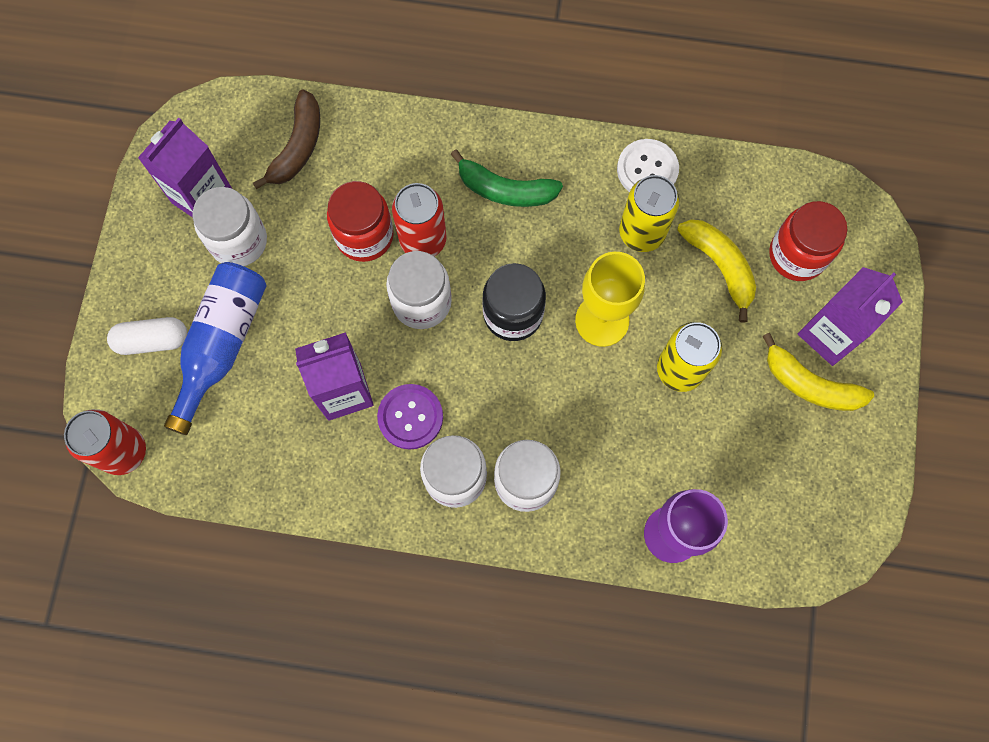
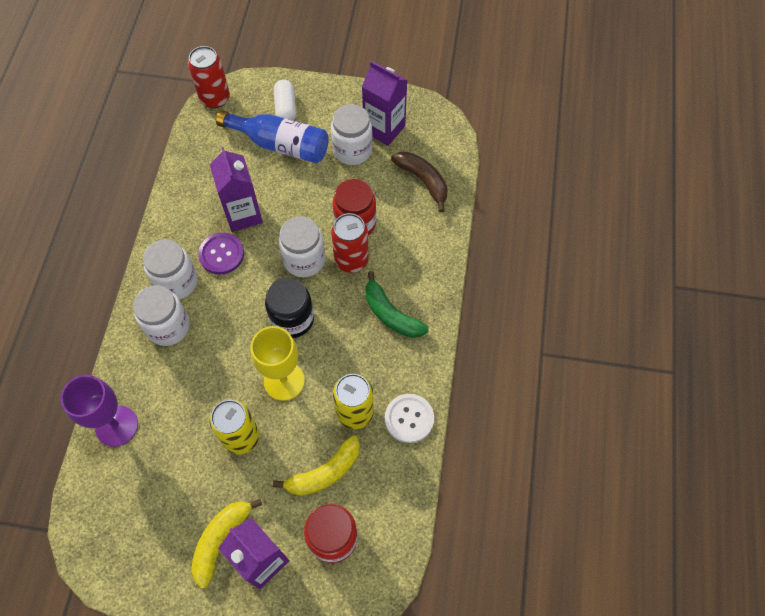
camera: 90 degrees right, 10 degrees down
(298, 146) = (423, 181): brown banana -> brown banana turned 150 degrees counterclockwise
(505, 190) = (391, 314): green banana -> green banana turned 60 degrees counterclockwise

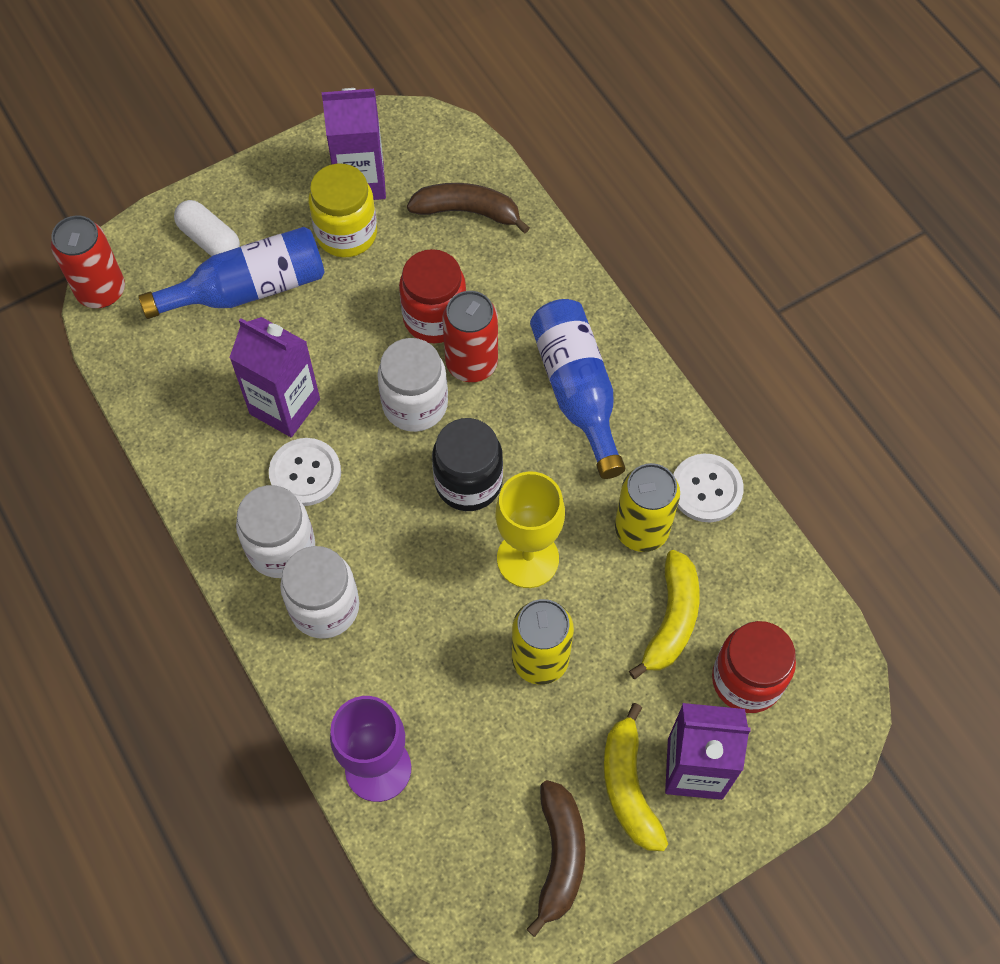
camera: 40 degrees left, 0 degrees up
(155, 545) = (559, 856): none -> brown banana
(221, 254) = (305, 473): purple button -> white button
(352, 150) = (346, 234): white jar -> yellow jar
(391, 314) = (577, 391): green banana -> blue bottle

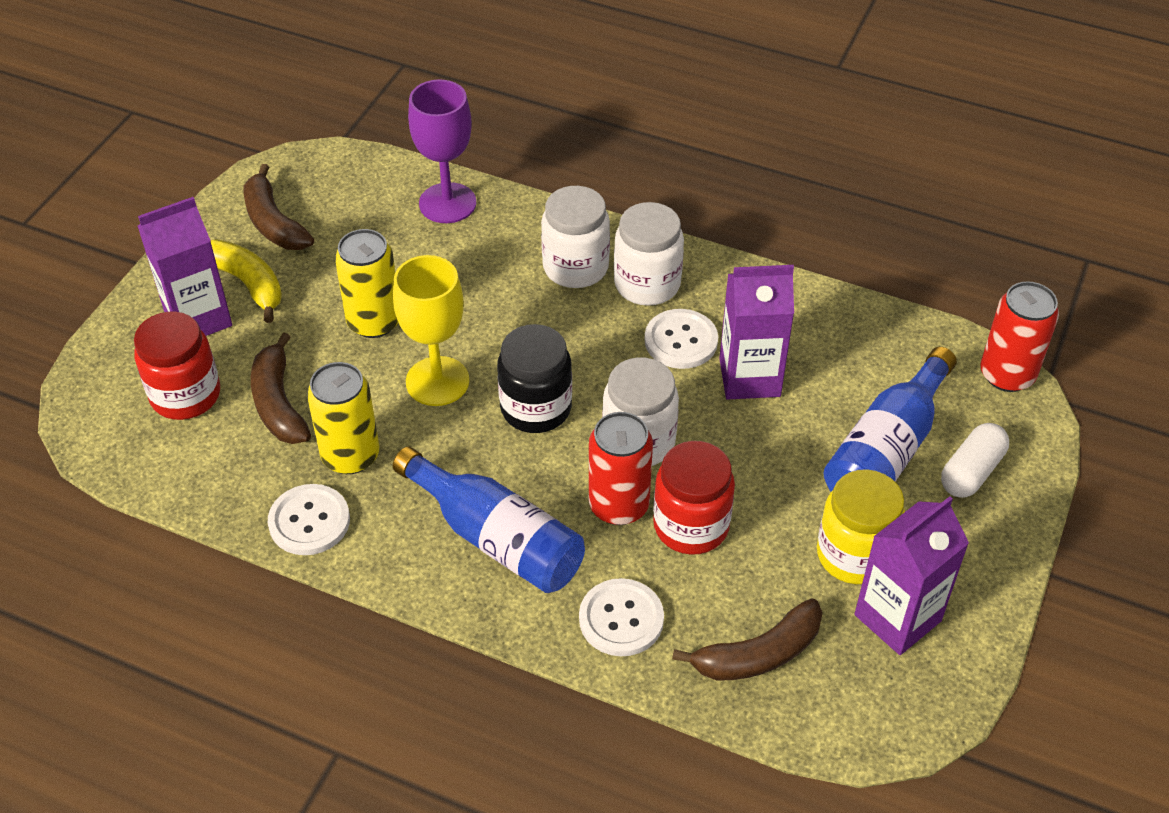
camera: 145 degrees right, 15 degrees down
(209, 239) = (971, 471): white capsule -> white capsule turned 60 degrees counterclockwise
(535, 284) = (621, 619): none -> white button
(671, 620) = (279, 403): yellow banana -> brown banana

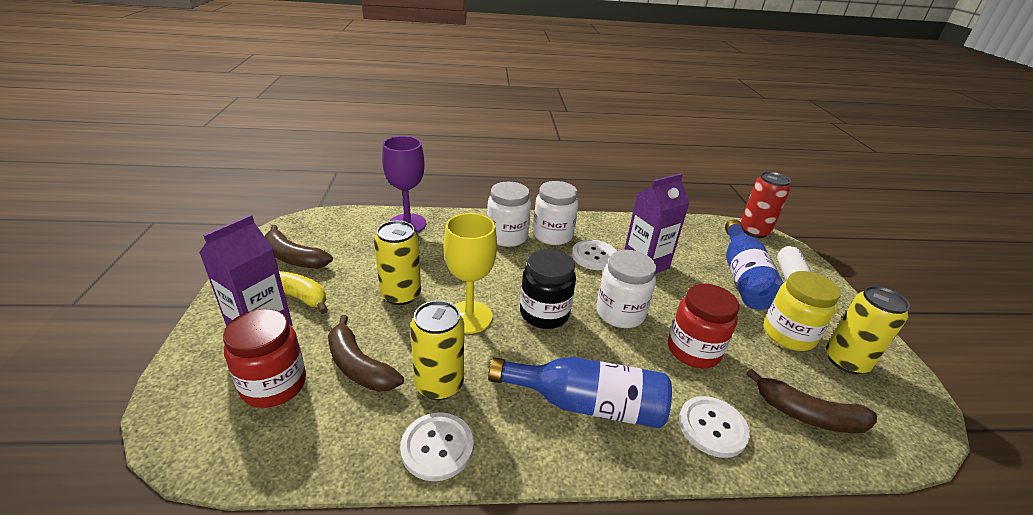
camera: 30 degrees left, 15 degrees down
(619, 505) = (642, 353): red can -> none
(758, 654) = (808, 415): brown banana -> brown banana turned 75 degrees clockwise
(897, 618) = (846, 361): purple carton -> yellow can

